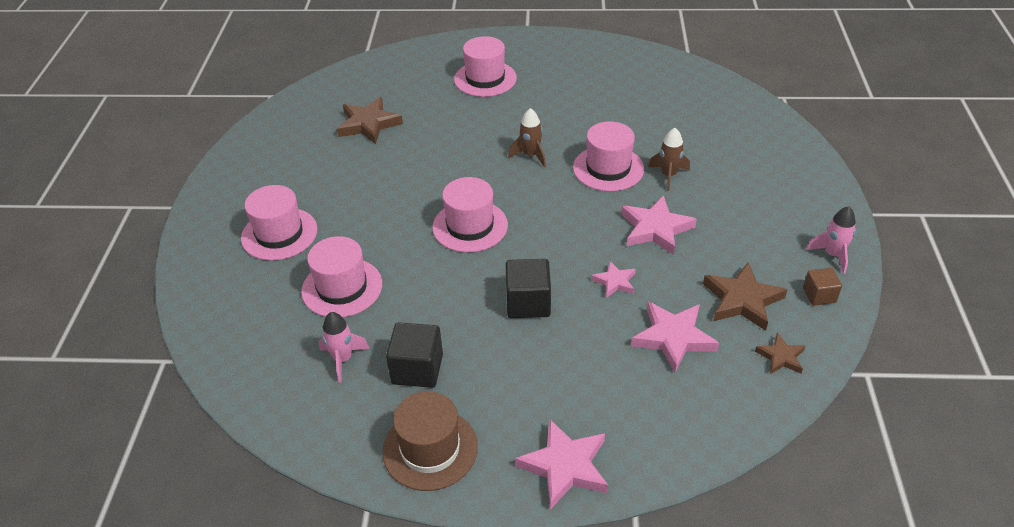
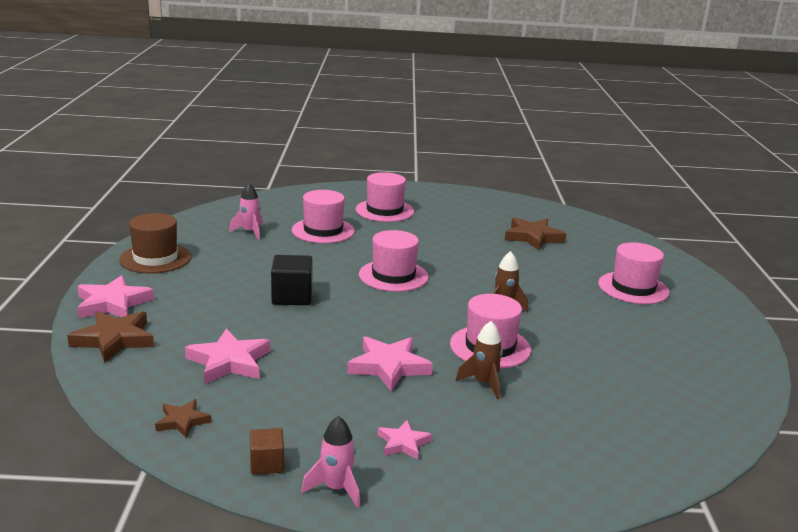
camera: 85 degrees right, 20 degrees down
(417, 369) = (232, 255): black cube -> none
(615, 282) = (311, 338): pink star -> pink star (403, 443)
(742, 300) = (271, 408): brown star -> brown star (114, 340)

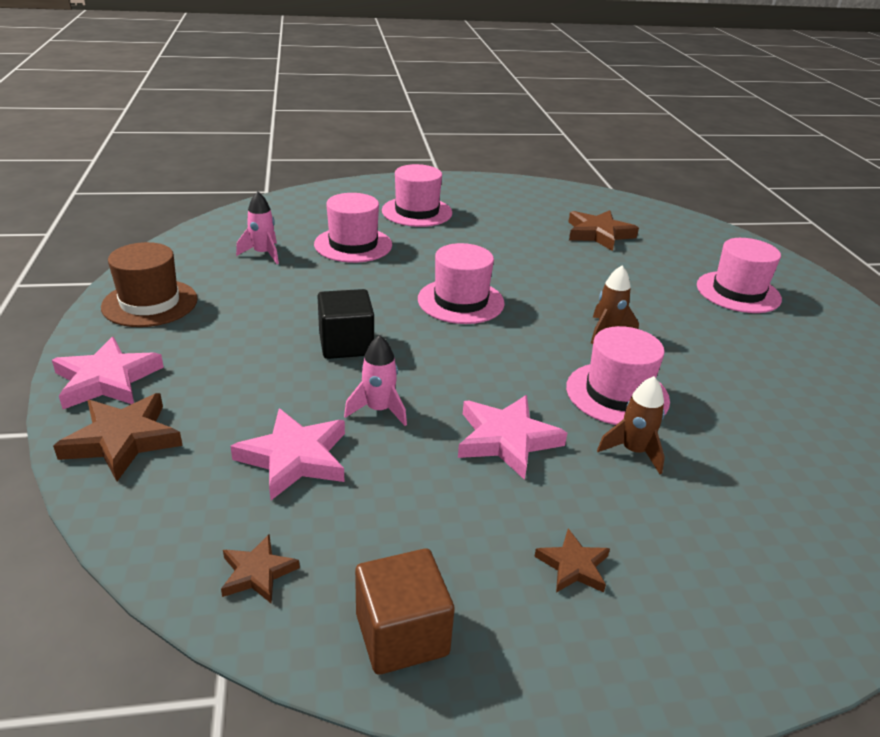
camera: 10 degrees left, 10 degrees up
(267, 464) = (402, 634): brown cube -> brown cube, size x1.64
(336, 488) = (514, 664): pink rocket -> pink rocket (378, 410)
(403, 443) = (573, 566): pink star -> brown star

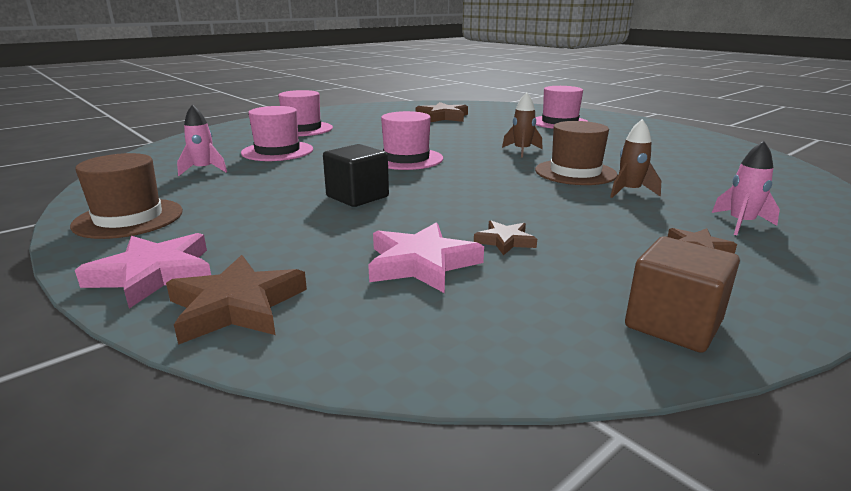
camera: 30 degrees left, 10 degrees down
(257, 573) = (510, 338): brown star -> brown star (505, 241)
(378, 410) = (441, 220): pink rocket -> pink rocket (741, 224)
(506, 440) = (552, 208): pink star -> none
(617, 394) = (575, 172): pink hat -> brown hat

